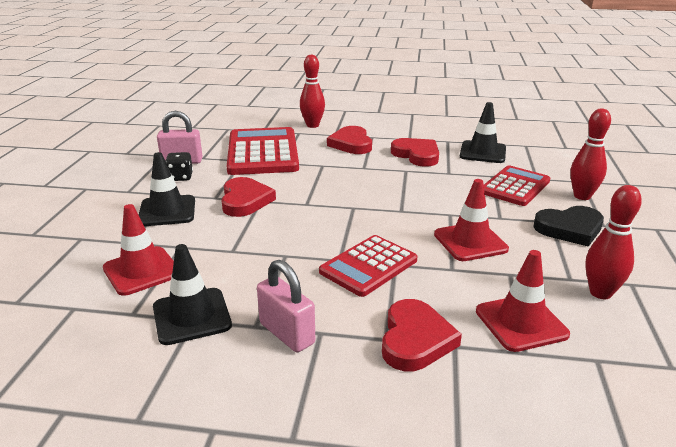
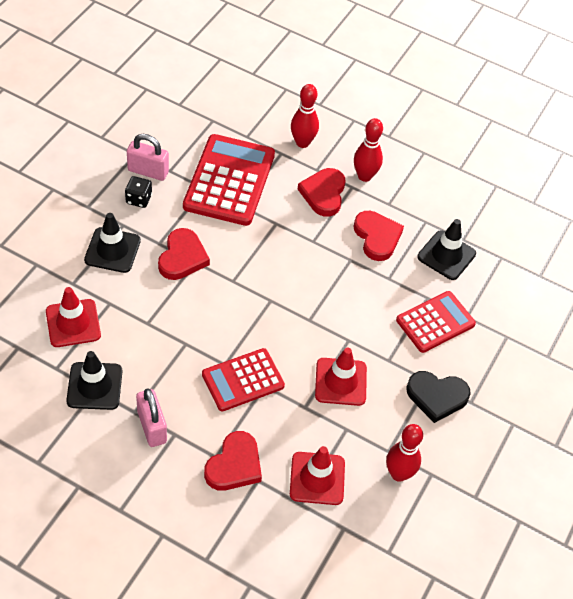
camera: 15 degrees right, 25 degrees up
(582, 196) = (486, 358): red bowling pin -> red bowling pin (364, 176)

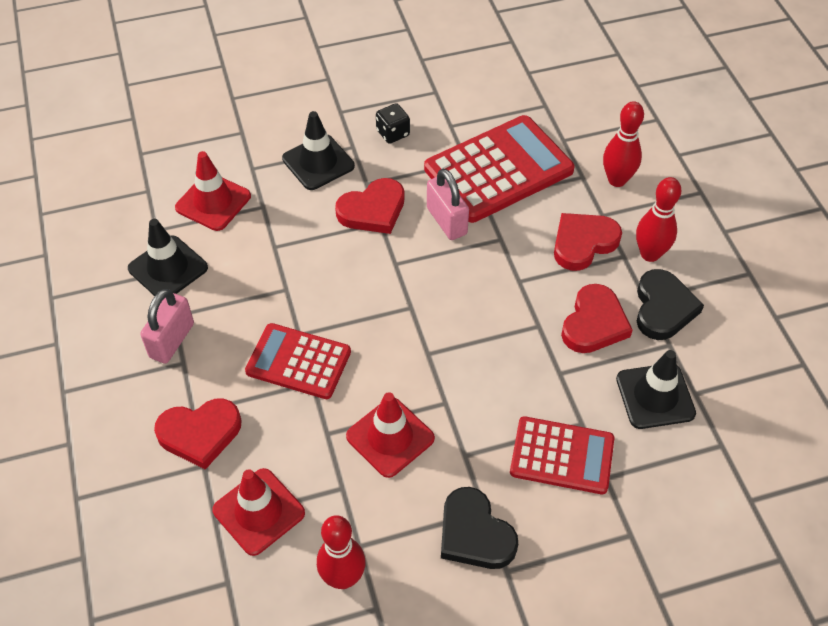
camera: 50 degrees right, 0 degrees up
(148, 171) = (430, 114): pink padlock -> pink padlock (446, 221)
(402, 203) = (663, 308): none -> black heart

